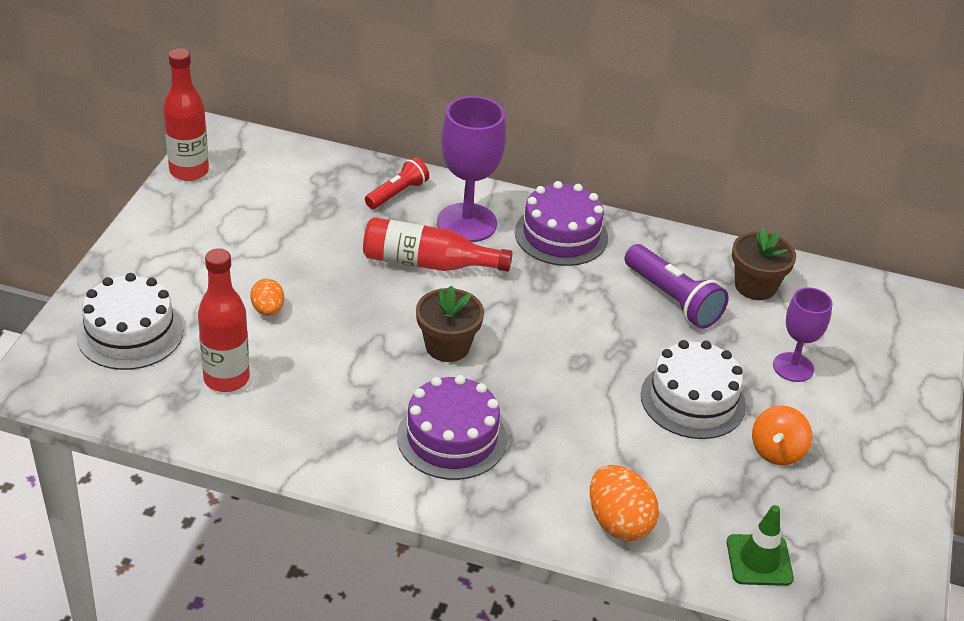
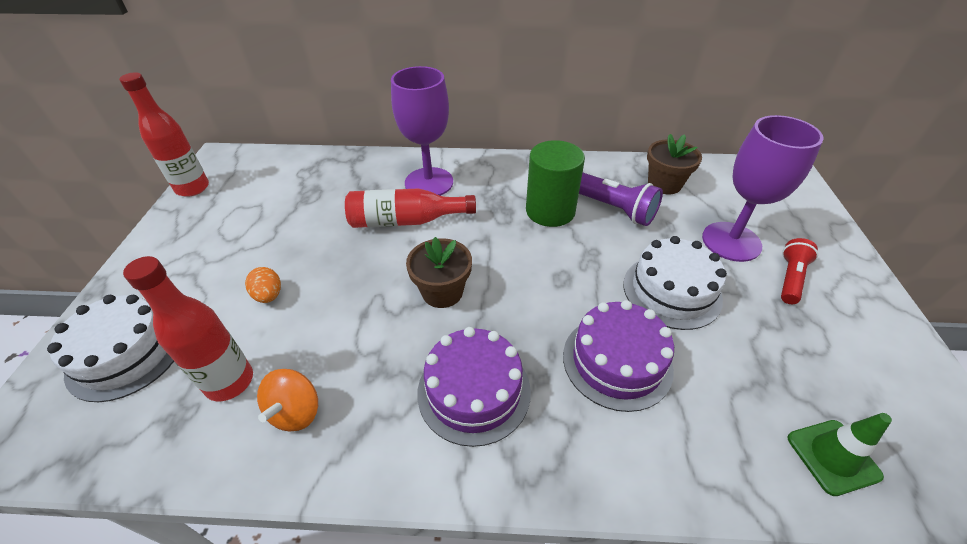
camera: 10 degrees left, 5 degrees up
(397, 193) = (368, 172): red flashlight -> red flashlight (790, 278)
(561, 235) = (504, 177): purple cake -> purple cake (617, 361)
(599, 288) = (550, 211): none -> green cylinder
(618, 523) = (676, 450): orange egg -> none
(777, 451) = (768, 323): orange spinning top -> orange spinning top (296, 412)
(793, 367) = (731, 241): purple goblet -> purple goblet, size x1.61

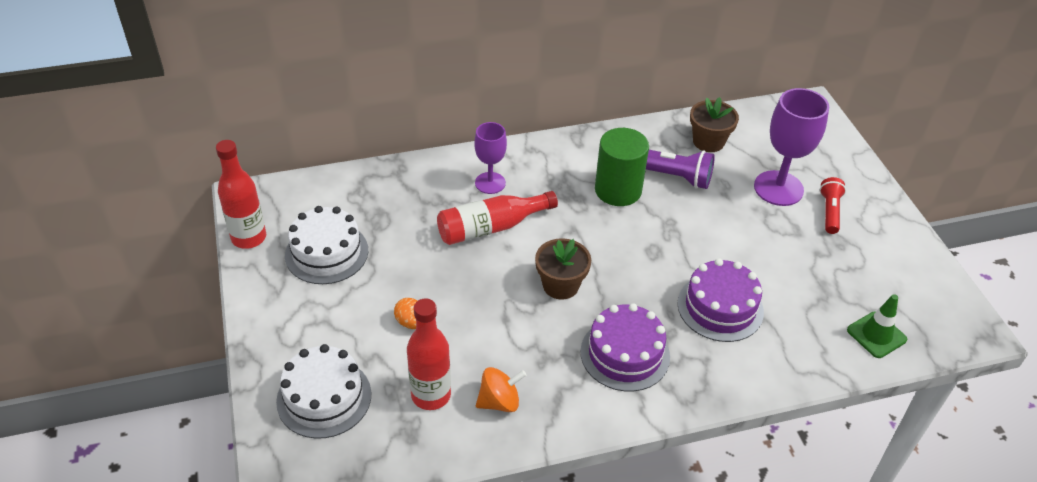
camera: 20 degrees left, 0 degrees up
(296, 412) = (499, 402): orange spinning top -> orange spinning top turned 105 degrees counterclockwise
(429, 182) = (490, 183): purple goblet -> purple goblet, size x0.62
(671, 291) = (743, 243): white cake -> white cake (326, 253)

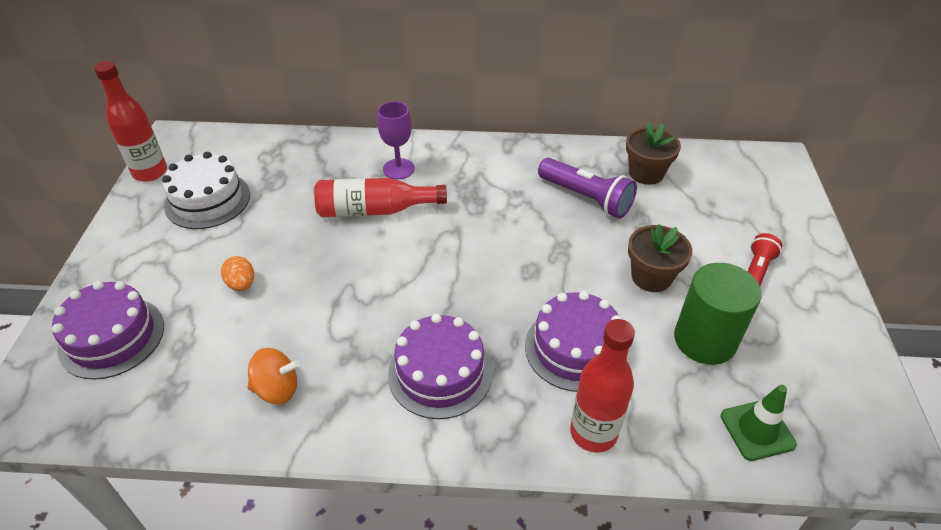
camera: 20 degrees right, 0 degrees up
(324, 397) = (112, 337): white cake -> purple cake
(431, 395) = (213, 363): red bottle -> red bottle (593, 433)
(560, 285) = (412, 282): brown flower pot -> brown flower pot (651, 277)
(618, 190) = (524, 201): green cylinder -> green cylinder (704, 340)
(778, 188) = (704, 235): purple goblet -> none

